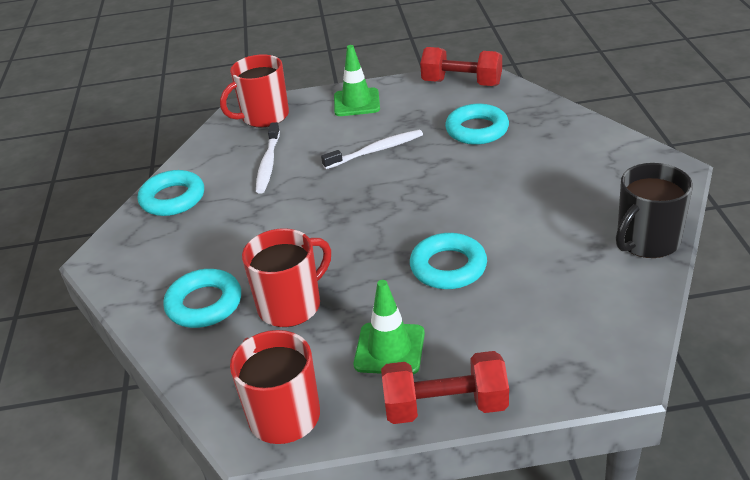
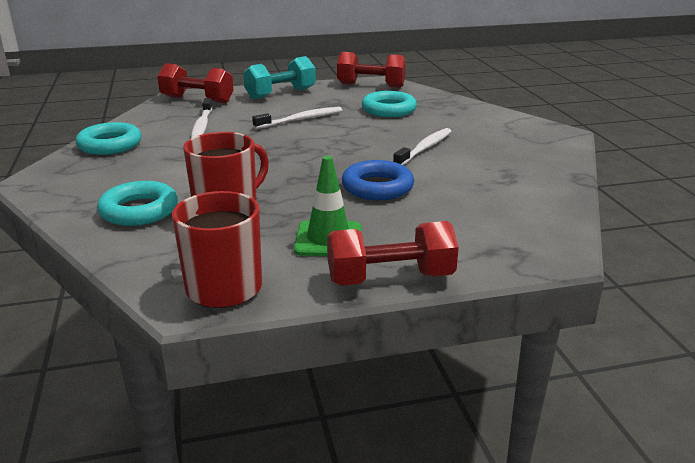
camera: 10 degrees left, 10 degrees down
(264, 117) = (197, 100): red mug -> red dumbbell
(356, 102) = (281, 94): green traffic cone -> turquoise dumbbell
(448, 267) = (377, 187): turquoise ring -> blue ring
(508, 200) = (424, 148): none -> white toothbrush
(646, 241) = (552, 172): black mug -> none

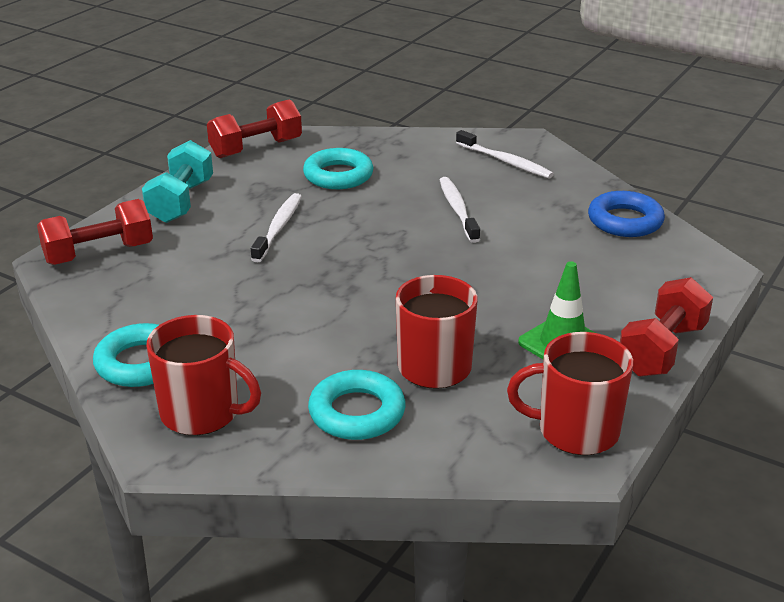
camera: 45 degrees left, 5 degrees up
(81, 175) = (202, 413): none -> red mug
(202, 126) = (189, 286): white toothbrush -> white toothbrush (505, 161)
(377, 187) = (500, 272): blue ring -> blue ring (625, 221)

